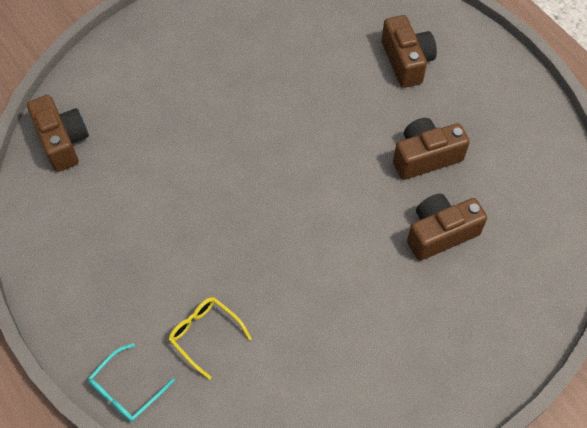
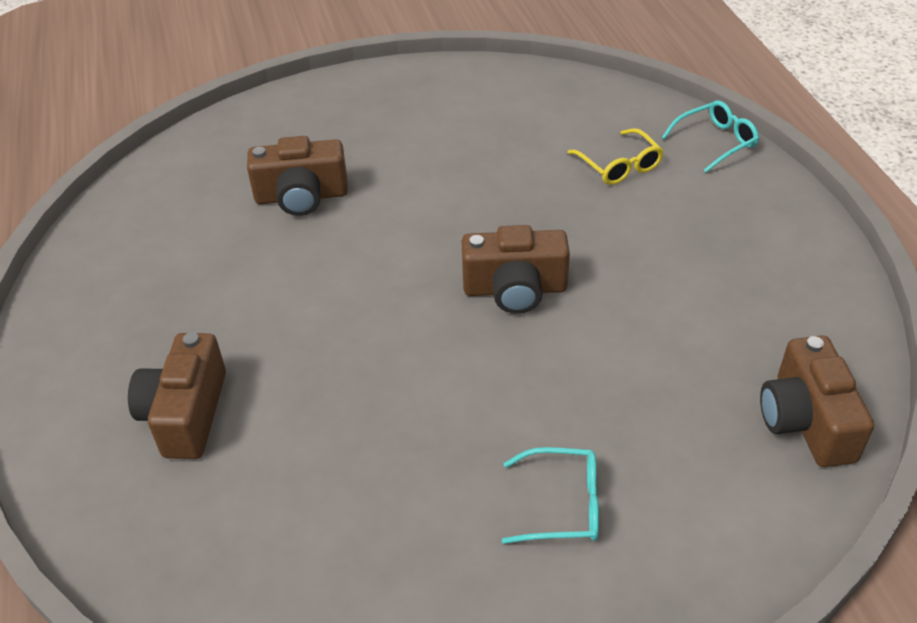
camera: 160 degrees left, 15 degrees down
(189, 65) = (562, 505): none -> turquoise glasses
(425, 157) = (259, 276): brown camera -> brown camera (515, 289)

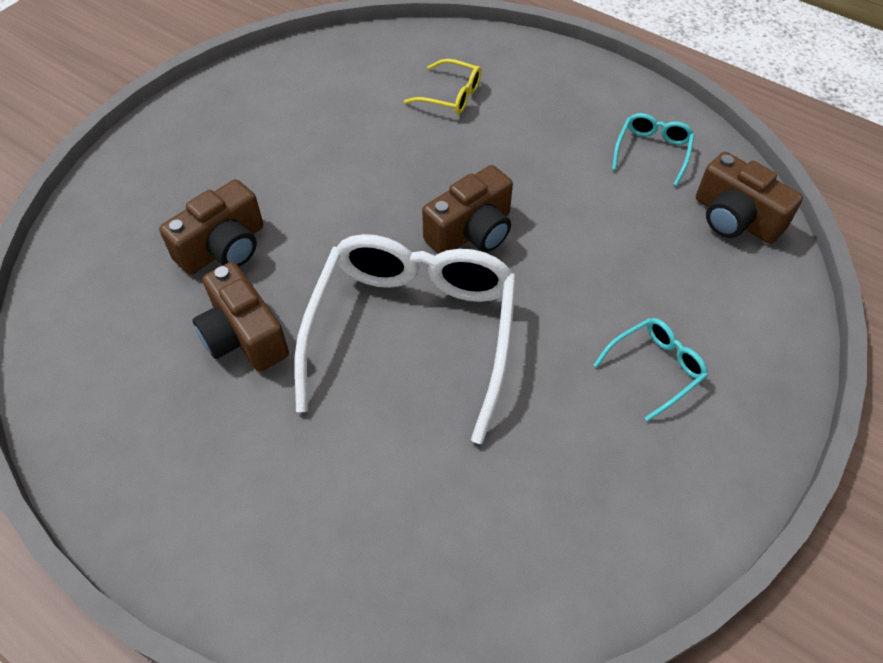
camera: 40 degrees left, 10 degrees up
(186, 414) = (321, 487): brown camera -> brown camera (244, 335)
(375, 343) = (412, 334): none -> white glasses
(715, 142) = (498, 45): turquoise glasses -> turquoise glasses (652, 152)

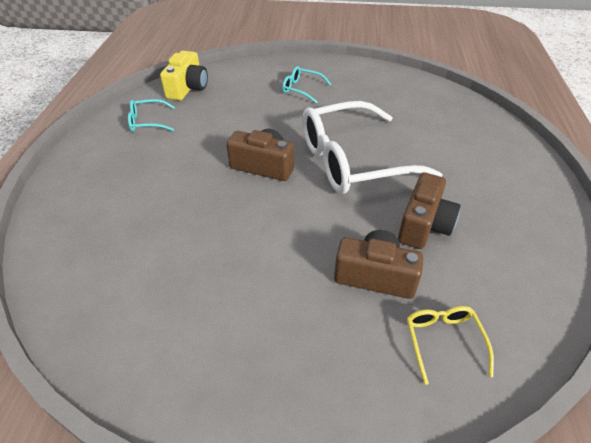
camera: 120 degrees left, 10 degrees down
(450, 95) = (129, 225): yellow glasses -> yellow glasses (443, 342)
(735, 218) = (187, 88): brown camera -> yellow camera

